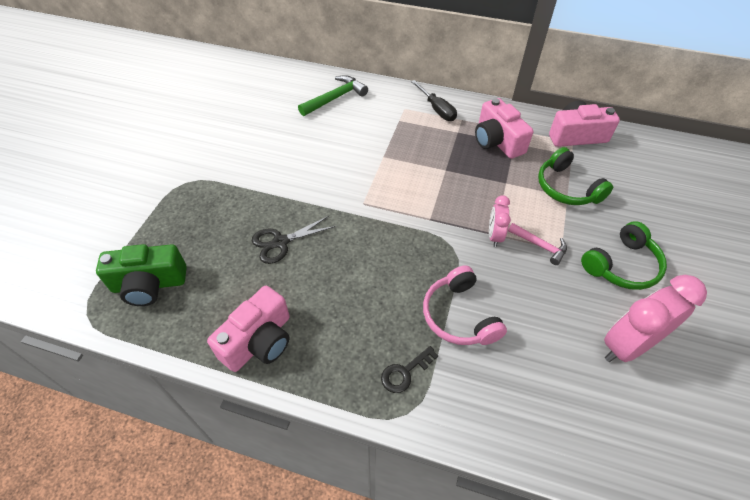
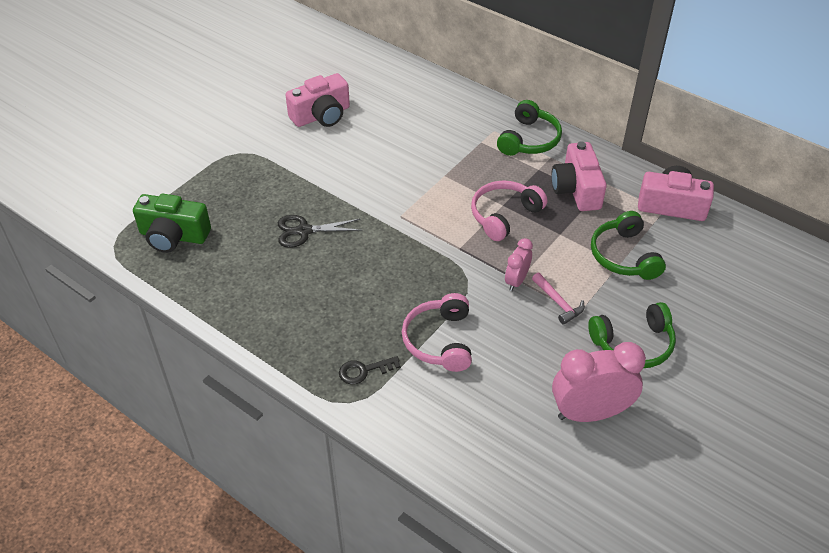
camera: 20 degrees right, 5 degrees down
(259, 341) = (248, 309): pink camera -> pink camera (321, 115)
(335, 98) = (424, 102): green hammer -> none
(437, 109) = (529, 140): black screwdriver -> green headphones
(451, 179) = (504, 215): none -> pink headphones

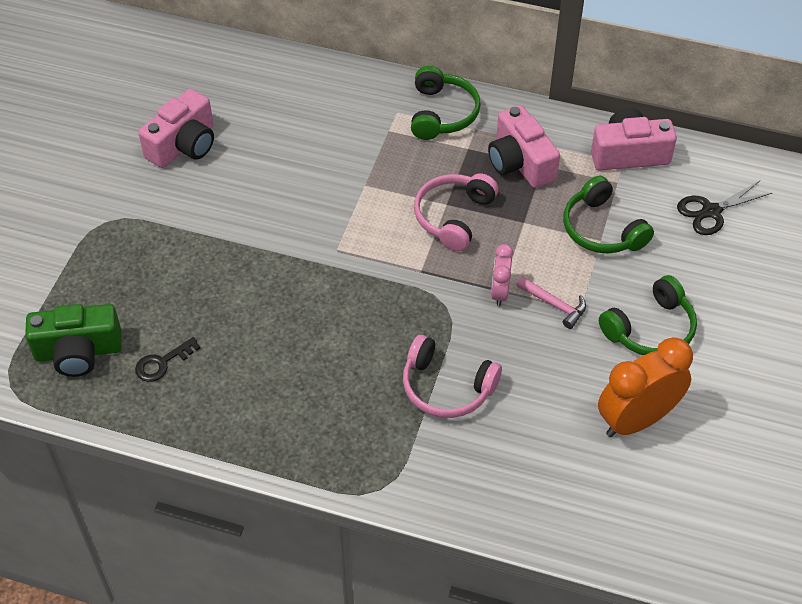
camera: 20 degrees left, 5 degrees up
(304, 231) = (233, 301): black scissors -> black scissors (711, 211)
(364, 371) = (380, 448): black key -> black key (162, 363)
(439, 340) = (446, 387): pink headphones -> pink headphones turned 45 degrees counterclockwise
(590, 413) = (636, 420): pink clock -> orange clock

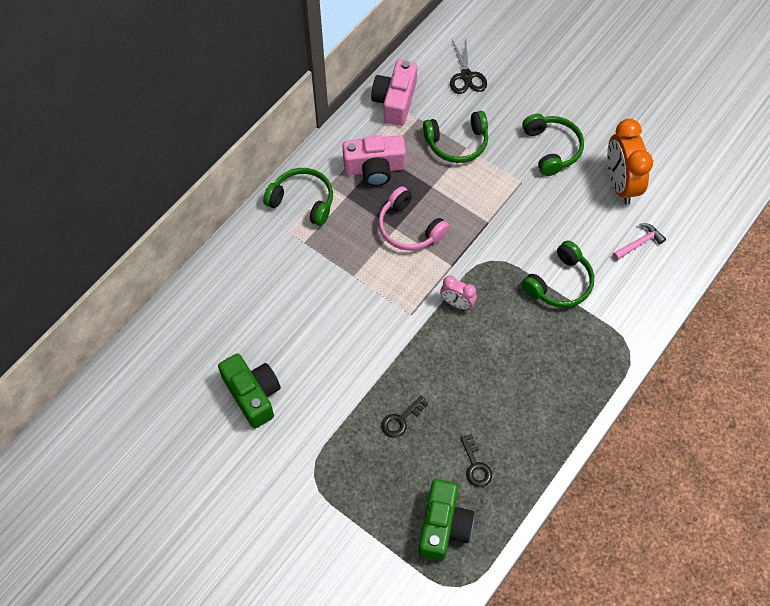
camera: 70 degrees left, 10 degrees up
(184, 145) = (253, 394): pink camera -> green camera
(197, 278) = (401, 420): none -> black key
(446, 387) = (560, 283): pink headphones -> green headphones
(500, 292) = (489, 223): pink clock -> pink clock (457, 303)
(554, 305) = (512, 195): pink hammer -> pink hammer (639, 243)

